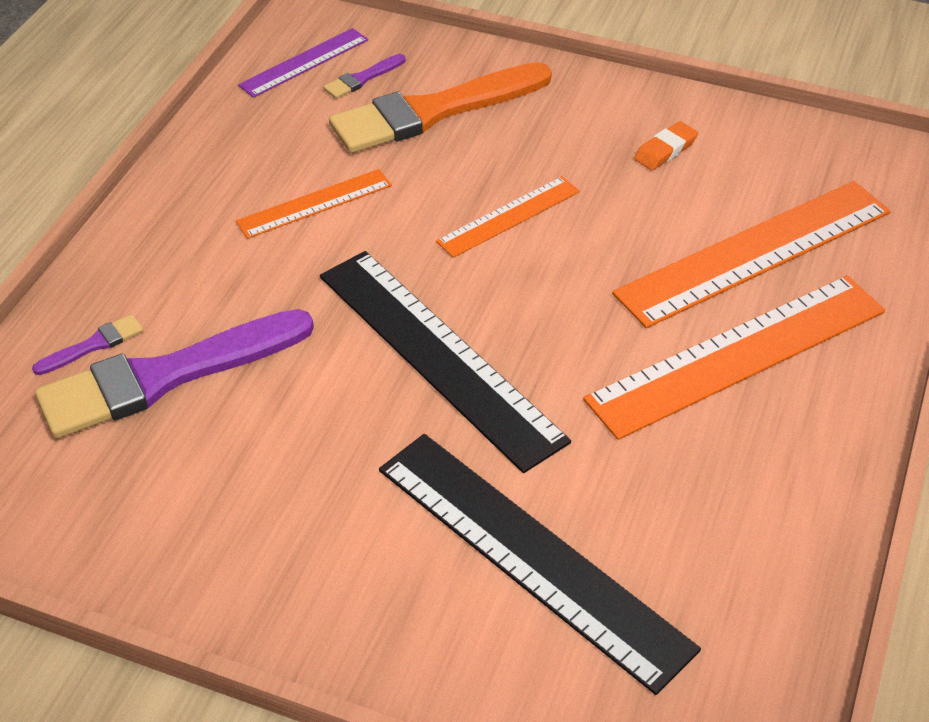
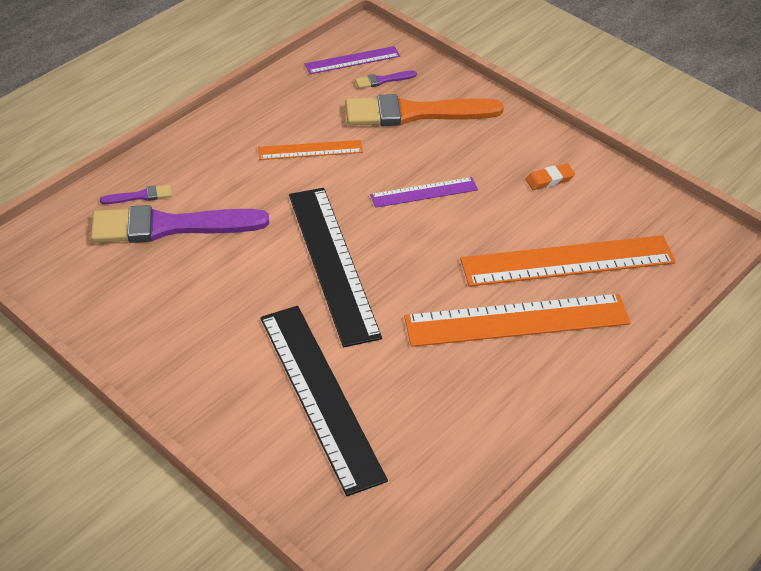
camera: 20 degrees right, 0 degrees up
(509, 216) = (424, 192): orange ruler -> purple ruler

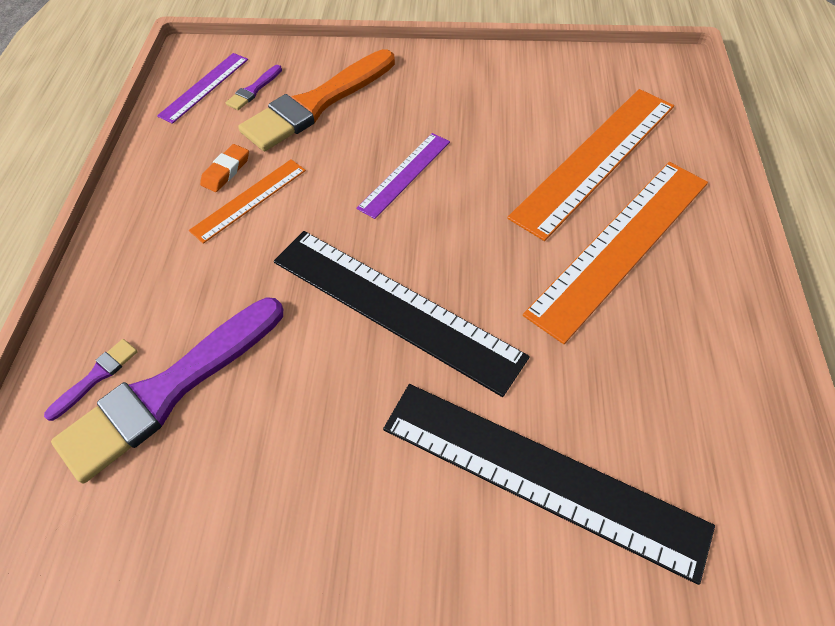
camera: 35 degrees left, 10 degrees up
(549, 179) = (498, 96): orange eraser -> orange eraser (226, 171)

